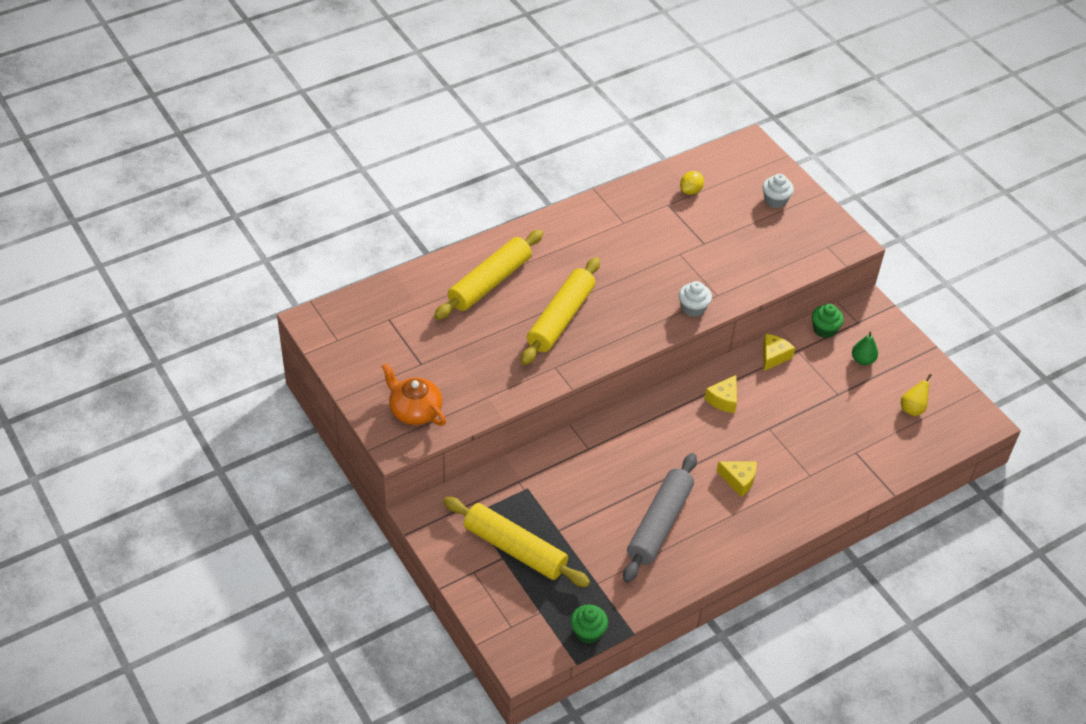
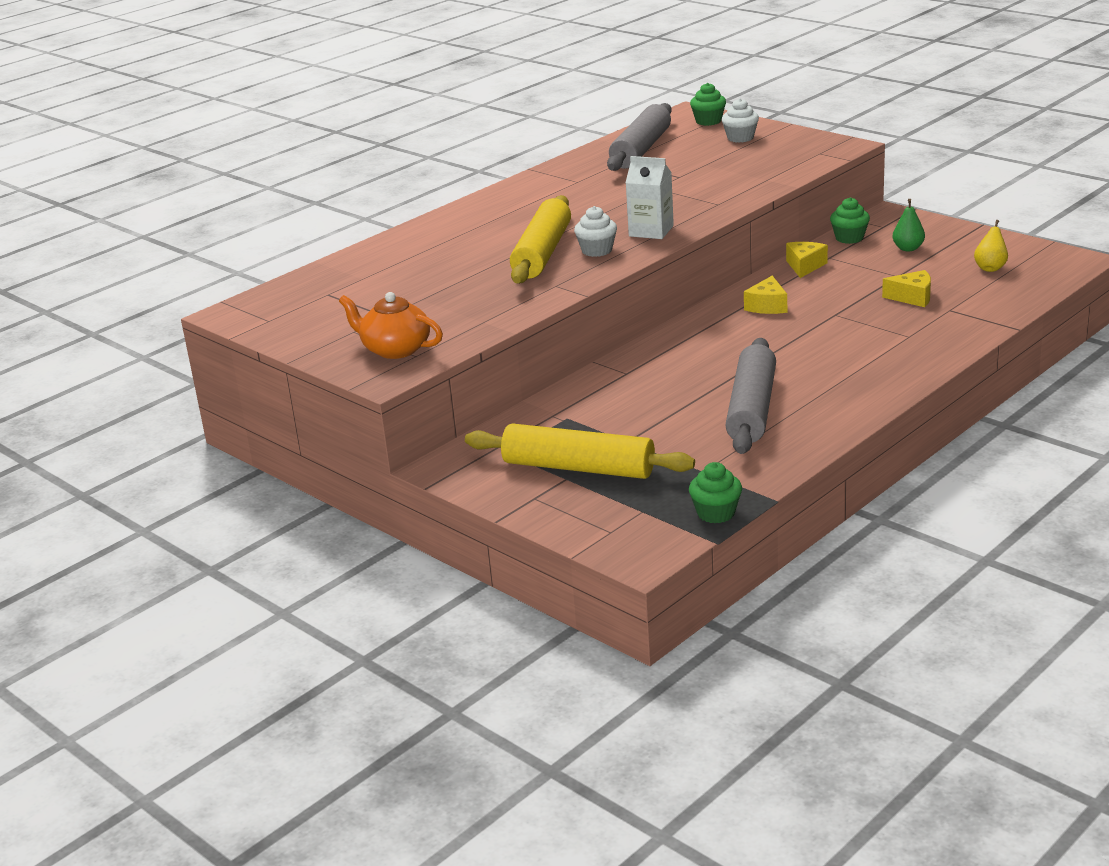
camera: 10 degrees left, 20 degrees down
(490, 282) = (441, 247): yellow rolling pin -> none
(652, 316) = (651, 231): none -> white carton
(690, 191) = (641, 149): yellow lemon -> grey rolling pin
(693, 308) = (696, 217): white cupcake -> white cupcake (597, 250)
(739, 480) = (826, 357): yellow cheese -> yellow cheese (912, 297)
(761, 164) = (708, 121): none -> green cupcake

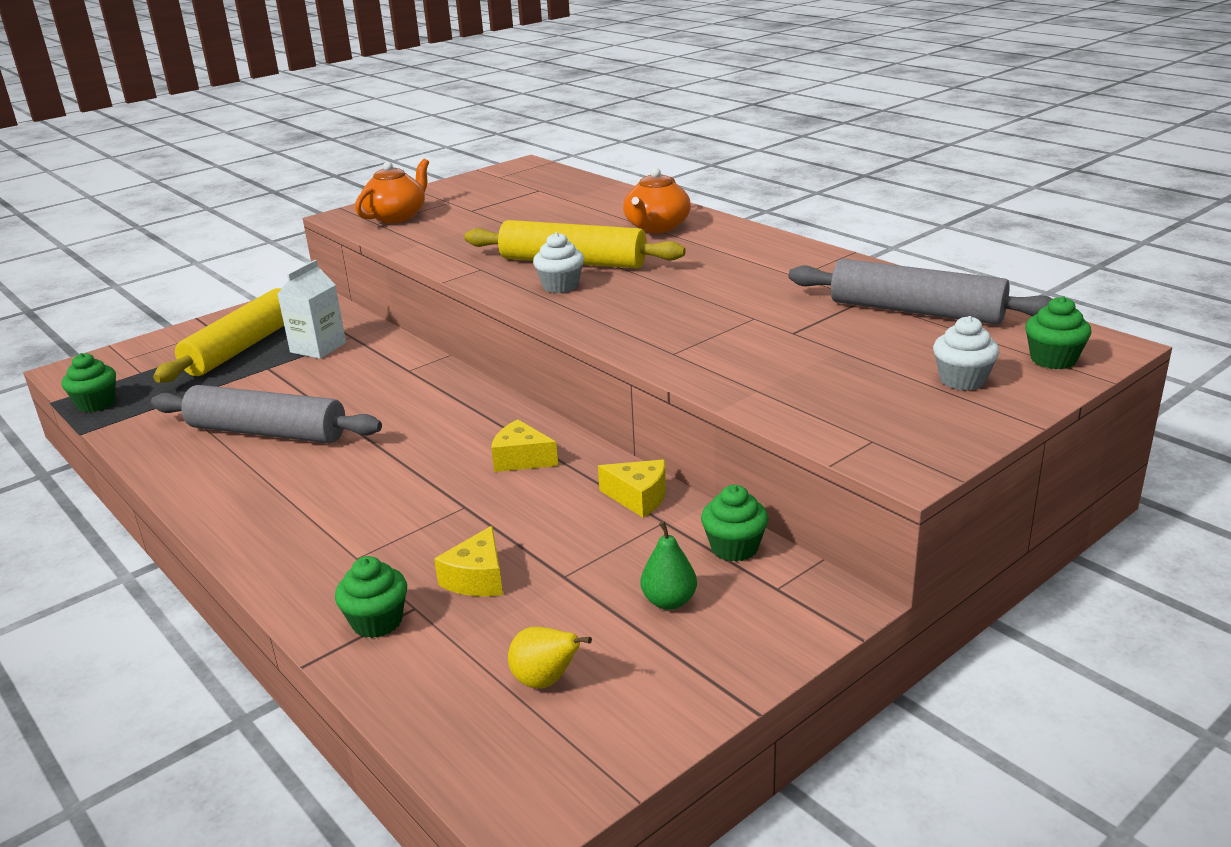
camera: 95 degrees right, 0 degrees up
(459, 233) = (656, 227): none -> orange teapot
(651, 231) = (601, 313): white carton -> white carton (318, 347)
(968, 317) = (377, 622): none -> green cupcake

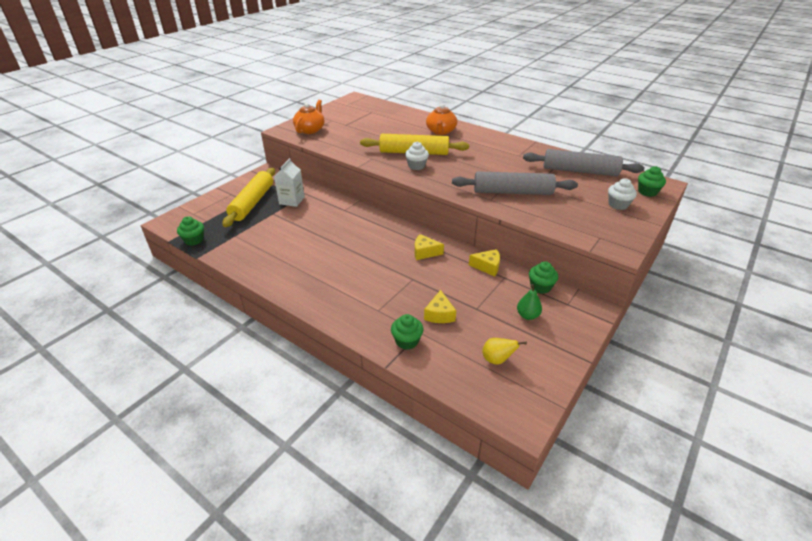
camera: 15 degrees left, 10 degrees up
(267, 432) = (294, 249): grey rolling pin -> grey rolling pin (512, 192)

